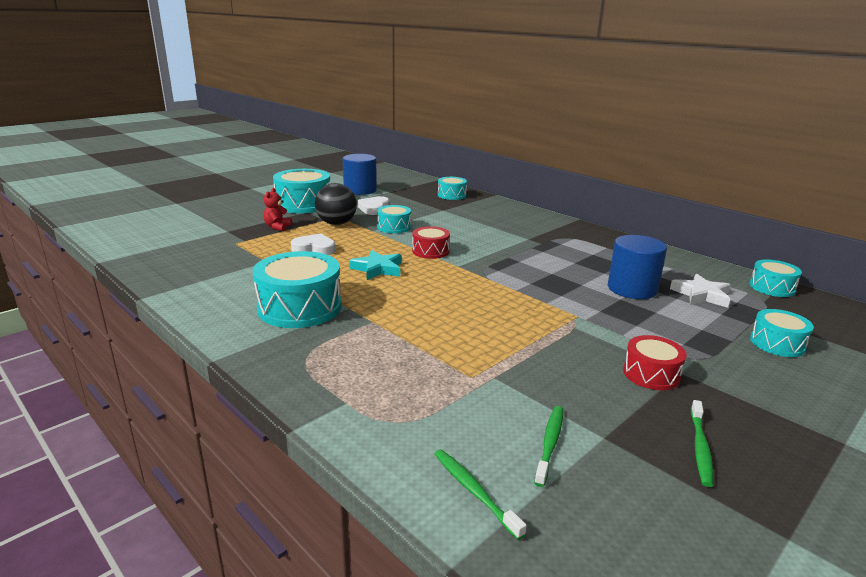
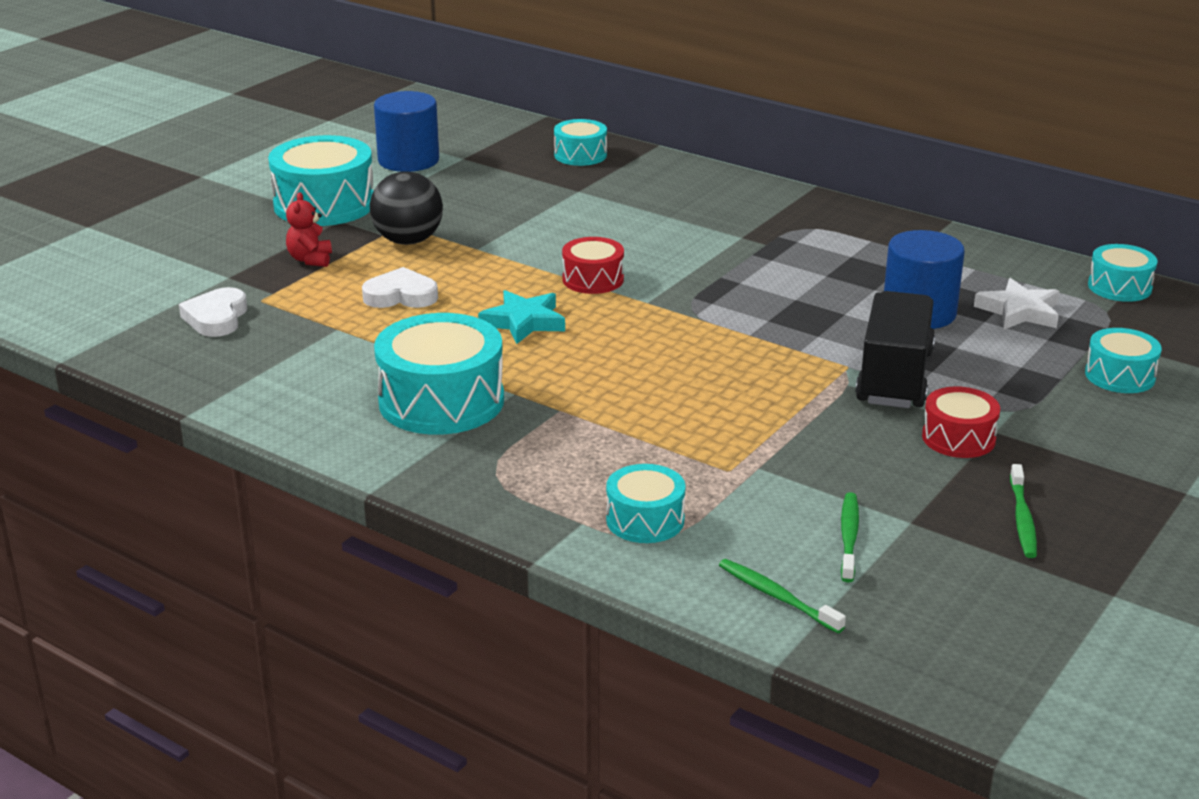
camera: 10 degrees left, 5 degrees up
(374, 208) = (456, 200): white heart -> white heart (216, 318)
(394, 227) = (510, 238): turquoise drum -> turquoise drum (645, 520)
(608, 326) = (894, 377): none -> black truck

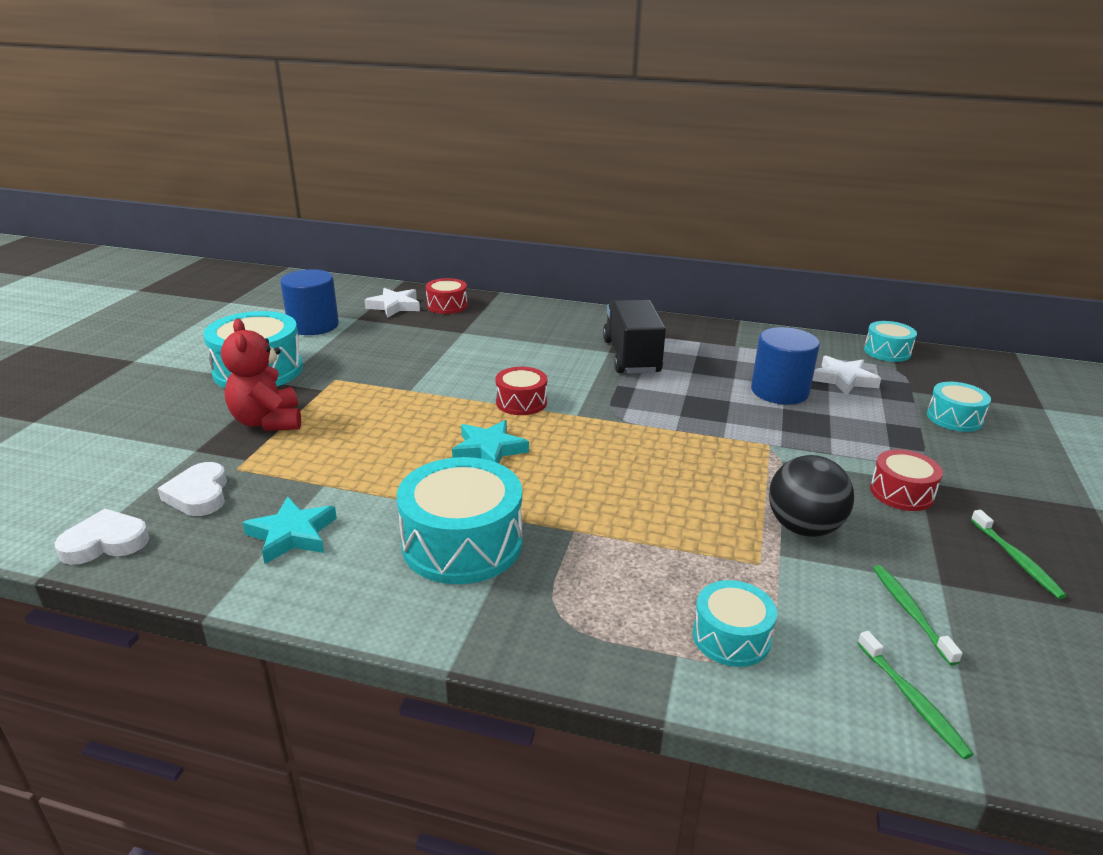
camera: 20 degrees left, 0 degrees up
(286, 366) = (292, 534): none -> turquoise star
(310, 260) = (268, 422): red teddy bear -> red teddy bear, size x1.72
(401, 296) = (367, 443): white heart -> white heart (105, 542)
(408, 241) = (348, 392): black ball -> black ball (803, 527)
(516, 148) = (394, 306): none -> white star
(580, 155) = (447, 306): turquoise drum -> red drum
(777, 596) = (912, 700): green toothbrush -> green toothbrush turned 135 degrees counterclockwise
(894, 377) = (809, 448): black truck -> black truck (631, 356)

